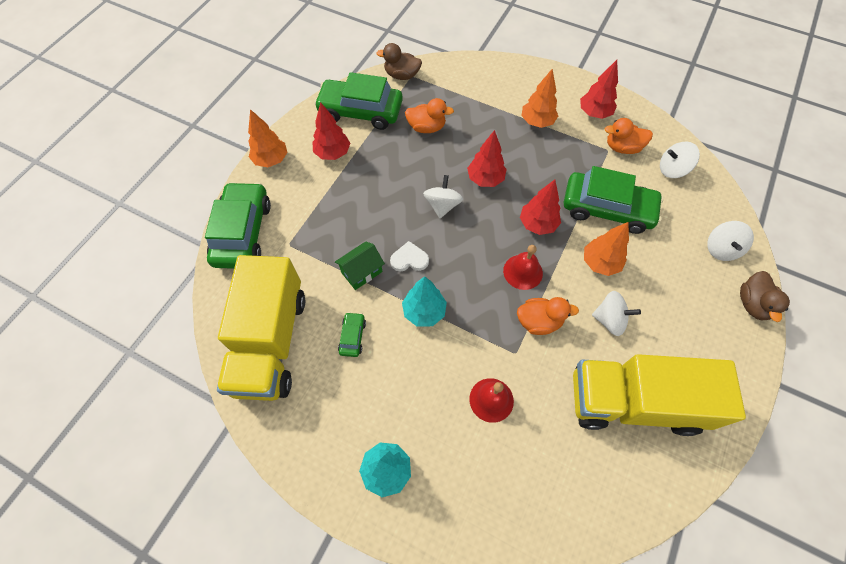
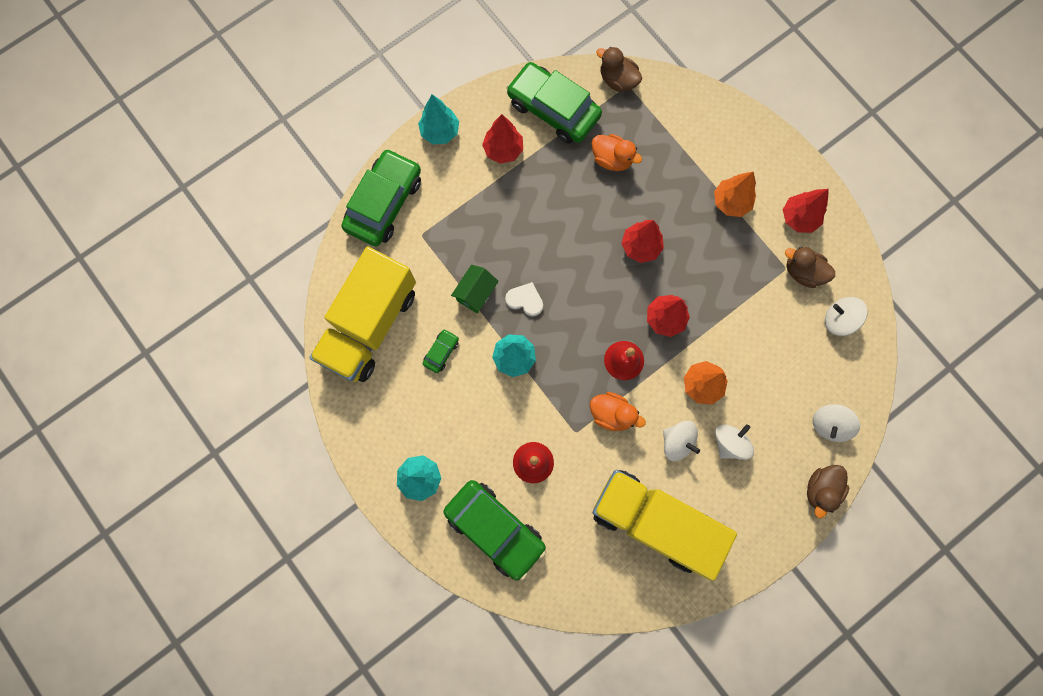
camera: 25 degrees right, 15 degrees up
(271, 160) = (440, 132): orange tree -> turquoise tree
(361, 272) = (476, 293): green house -> green house turned 45 degrees counterclockwise
(442, 205) = (583, 257): white spinning top -> white spinning top (729, 443)
(607, 209) = (743, 333): green car -> green car (495, 528)
(622, 147) = (802, 272): orange duck -> brown duck

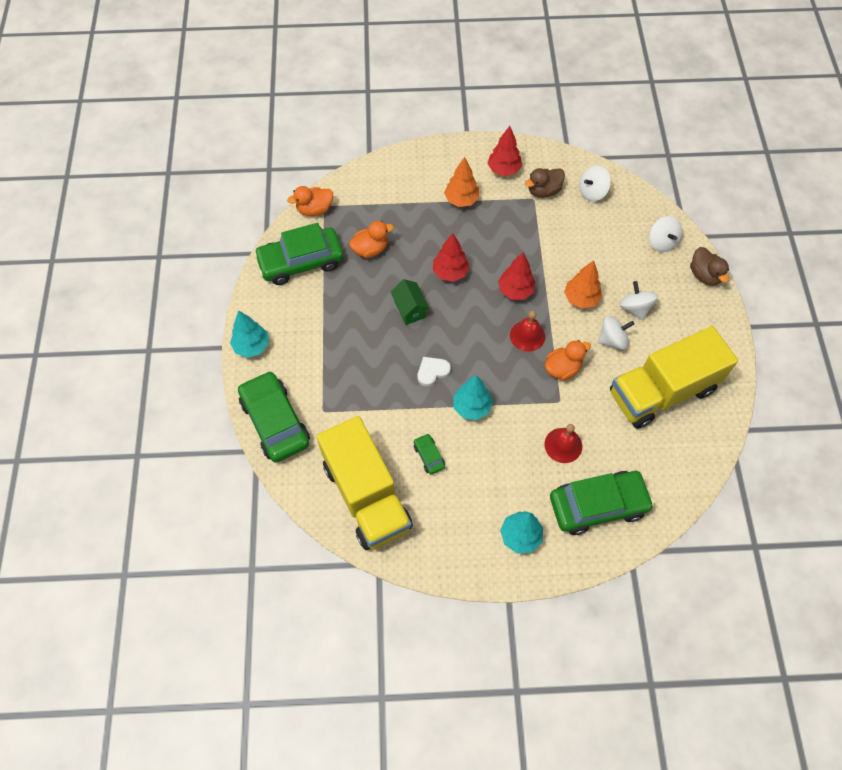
camera: 55 degrees left, 15 degrees down
(476, 293) = (401, 402): green house -> green house (410, 309)
(503, 150) = (303, 313): red tree -> none
(617, 80) = (314, 209): brown duck -> orange duck

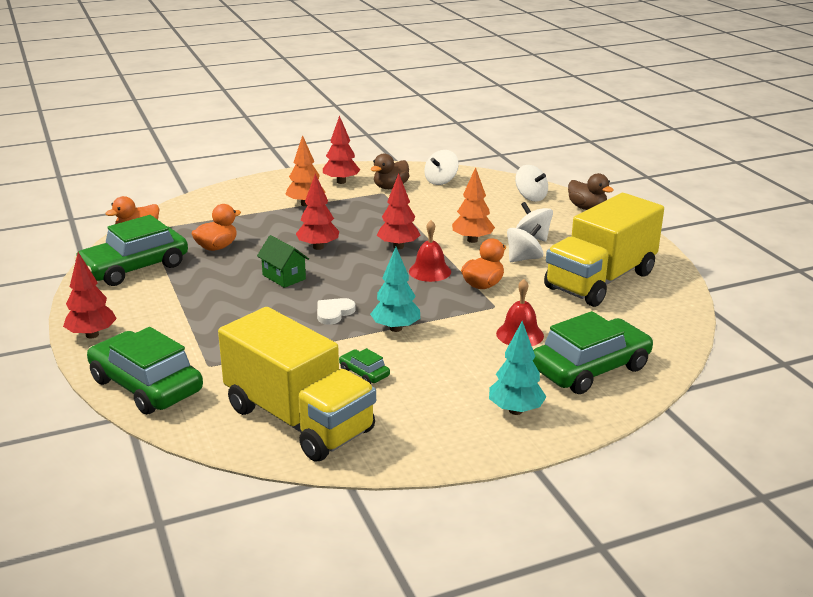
camera: 20 degrees left, 35 degrees down
(252, 346) = (92, 335): turquoise tree -> red tree

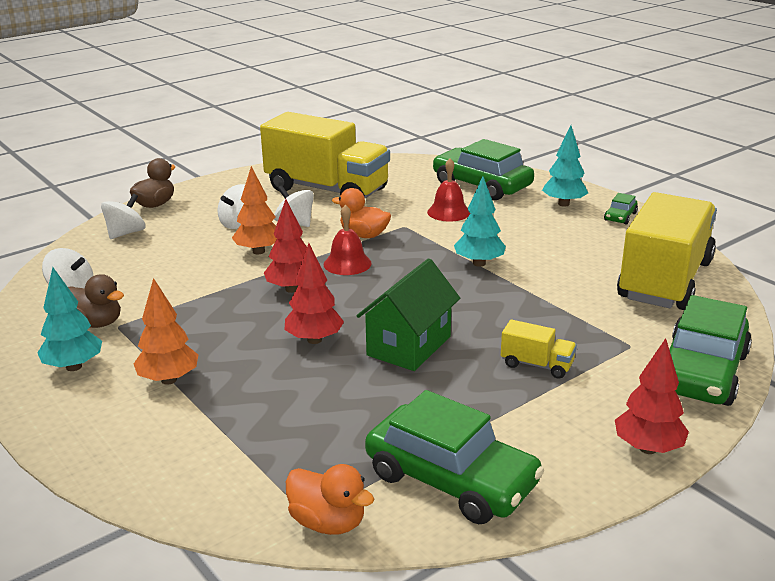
camera: 105 degrees left, 0 degrees up
(217, 247) = (348, 420): orange duck -> none
(219, 319) = (536, 365): none -> yellow truck
(284, 277) = (409, 346): green house -> green house, size x1.55
(334, 313) = (472, 299): white heart -> none
(341, 182) = (74, 366): red tree -> turquoise tree
(364, 373) = (568, 265): green car -> green car (620, 217)

